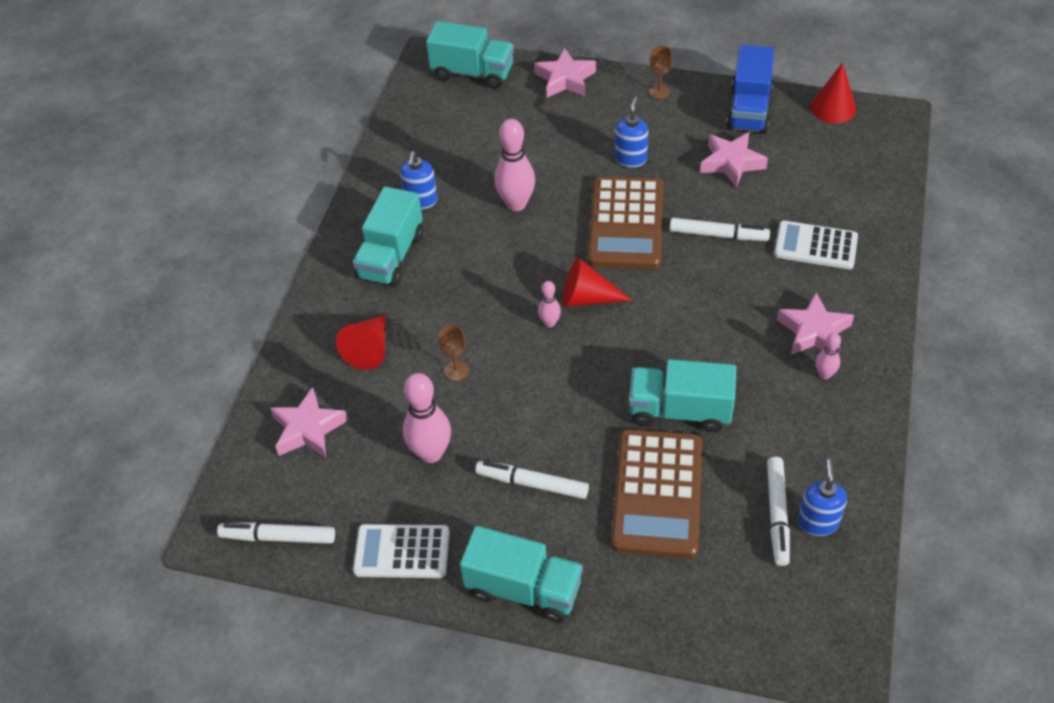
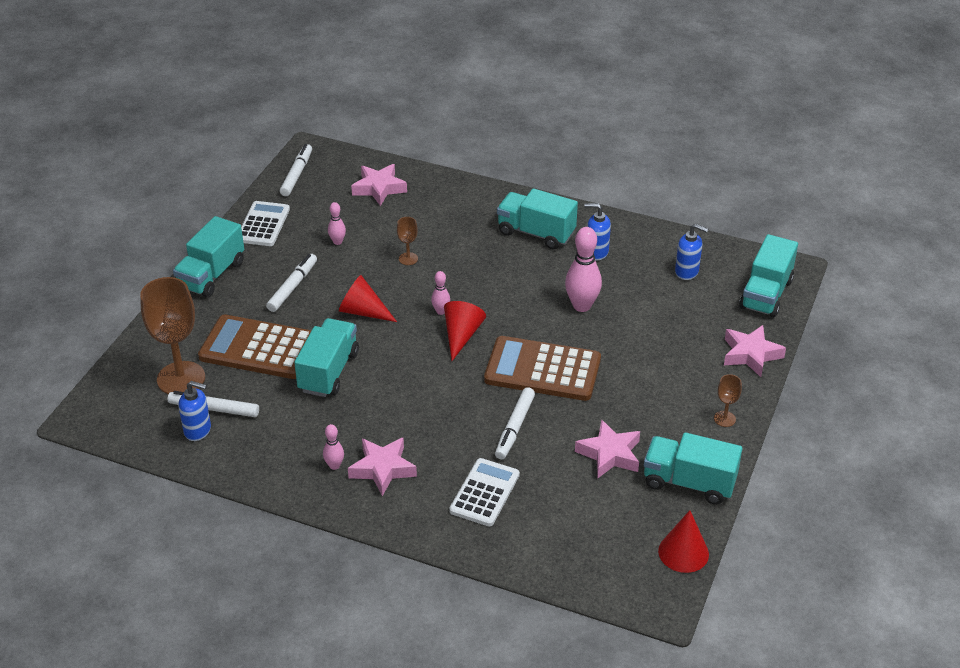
camera: 95 degrees right, 10 degrees down
(369, 349) = (443, 218): red cone -> red cone (363, 311)
(431, 453) = (337, 242): pink bowling pin -> pink bowling pin, size x0.52
(630, 159) = (628, 384): blue soap dispenser -> blue soap dispenser (687, 272)
(735, 567) = (181, 378): none -> brown goblet
(749, 109) = (689, 482): blue truck -> turquoise truck

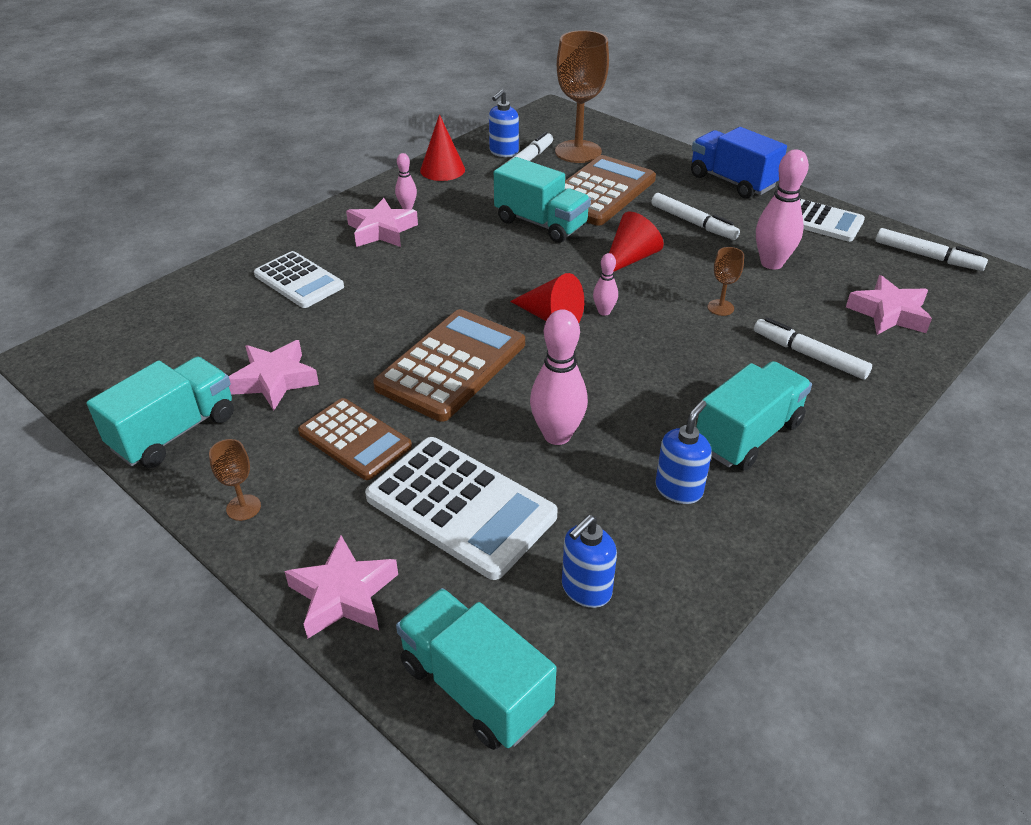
camera: 110 degrees right, 0 degrees up
(211, 275) = (732, 181): turquoise truck -> blue truck
(337, 242) = (771, 263): pink bowling pin -> pink bowling pin, size x1.92
(515, 427) = (372, 321): white marker -> white marker (809, 355)
(640, 391) = (355, 439): none -> brown calculator
(663, 329) = (460, 507): none -> white calculator
(683, 552) = (89, 392): red cone -> red cone (442, 170)

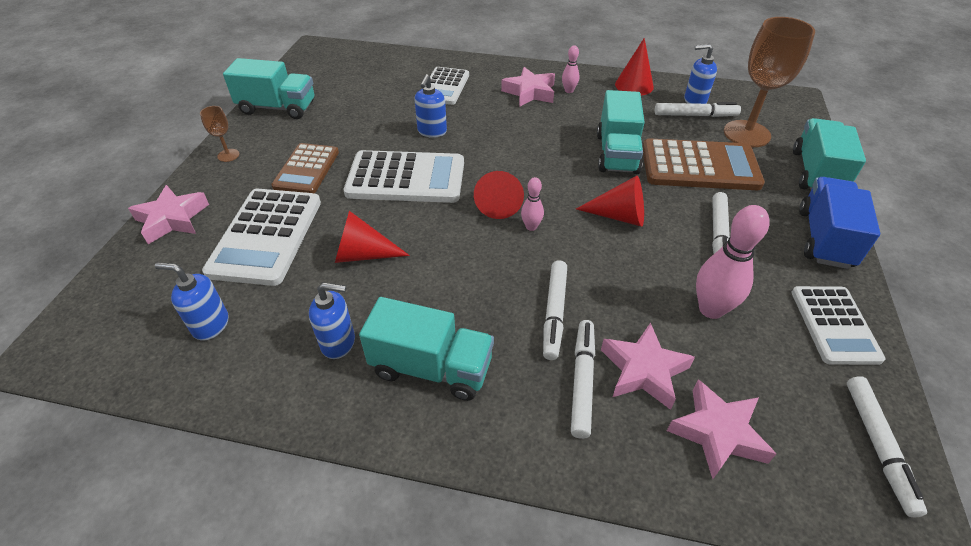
camera: 60 degrees right, 5 degrees up
(274, 380) = (342, 119): pink star -> pink star (643, 370)
(381, 319) = (432, 131): none -> blue soap dispenser
(452, 365) = (406, 178): brown calculator -> white calculator
(475, 687) = (111, 302): turquoise truck -> turquoise truck (816, 173)
(557, 435) = (363, 254): pink bowling pin -> red cone
(720, 307) = (601, 294): brown goblet -> none
(725, 340) = (554, 313): none -> white marker

